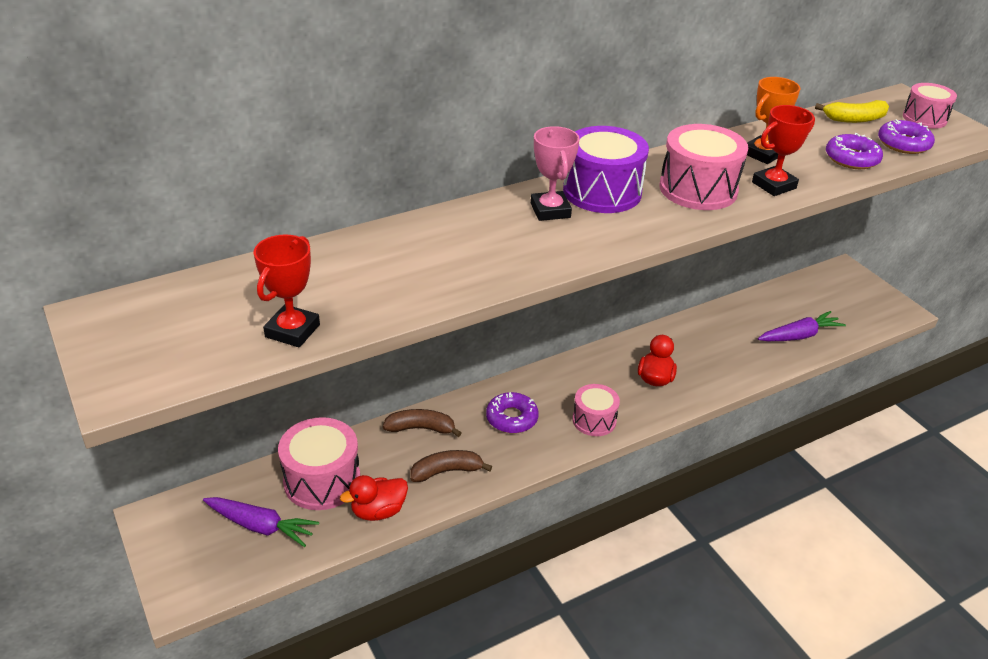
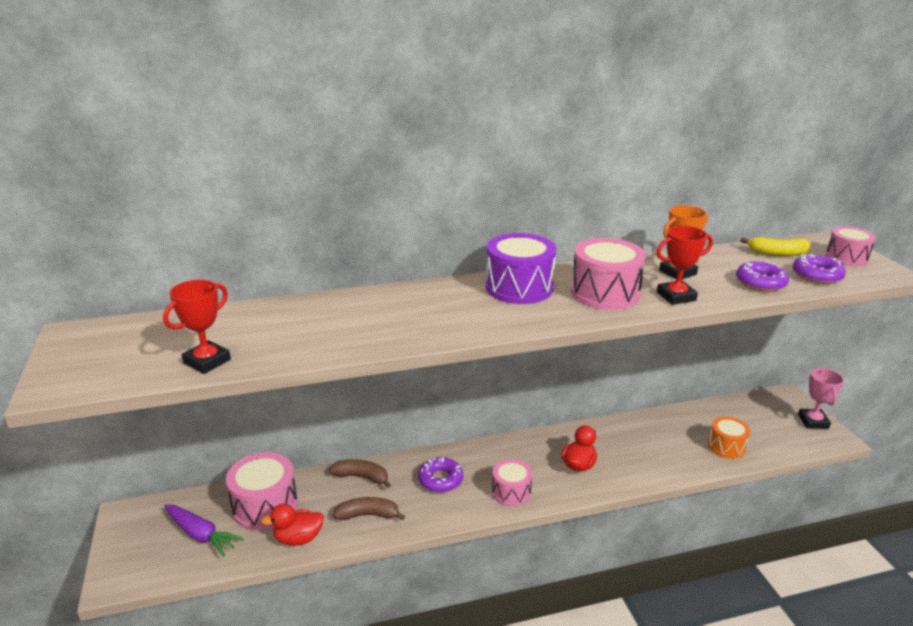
camera: 15 degrees right, 10 degrees down
(550, 210) = (467, 297): pink trophy -> pink trophy (813, 421)
(799, 335) = (726, 446): purple carrot -> orange drum

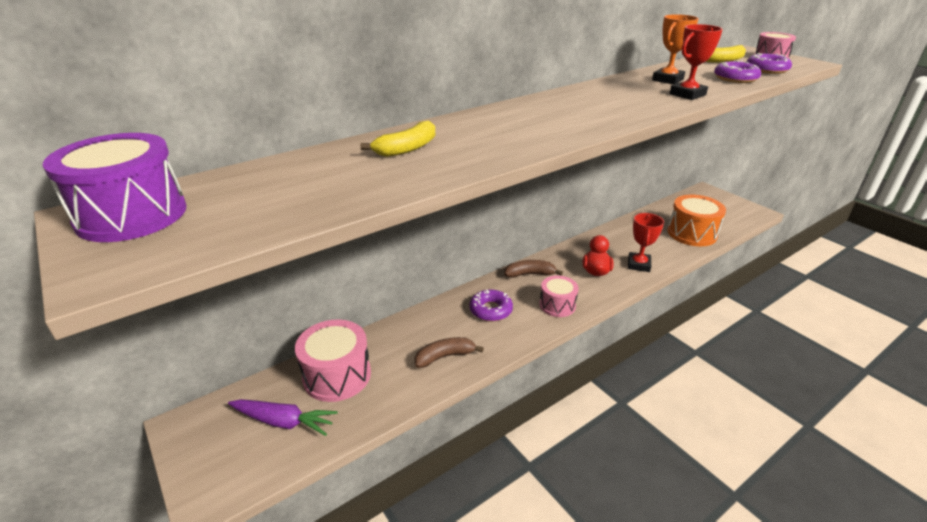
camera: 20 degrees left, 5 degrees up
(207, 361) = (296, 211): red trophy -> red trophy (638, 264)
(298, 538) = (390, 396): red duck -> none
(339, 315) = (407, 149): none -> yellow banana
(361, 477) = (417, 325): brown banana -> brown banana (530, 274)
(519, 288) = (554, 105): purple drum -> purple drum (132, 215)
(605, 293) = (630, 100): pink drum -> none
(726, 446) = (691, 233): orange drum -> orange drum, size x1.59
(813, 421) = (735, 204): pink trophy -> none

